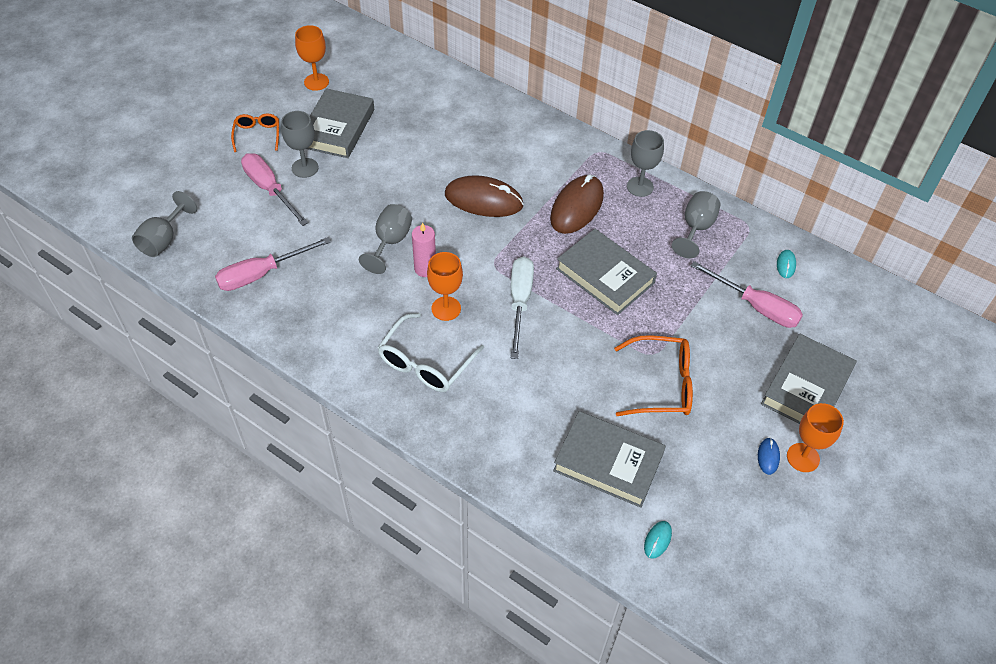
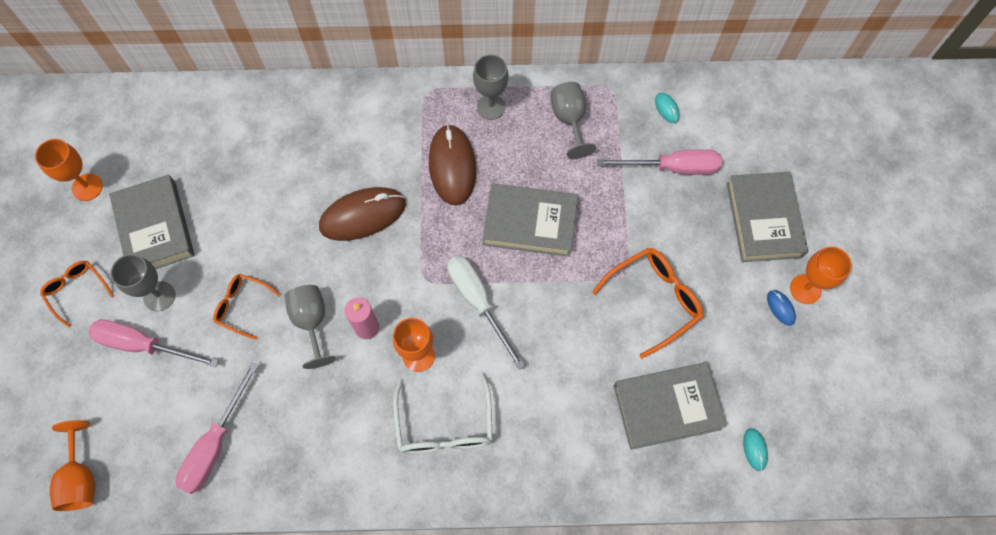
camera: 35 degrees left, 15 degrees up
(164, 239) = (81, 478): grey goblet -> orange goblet
(352, 205) = (242, 306): none -> orange glasses

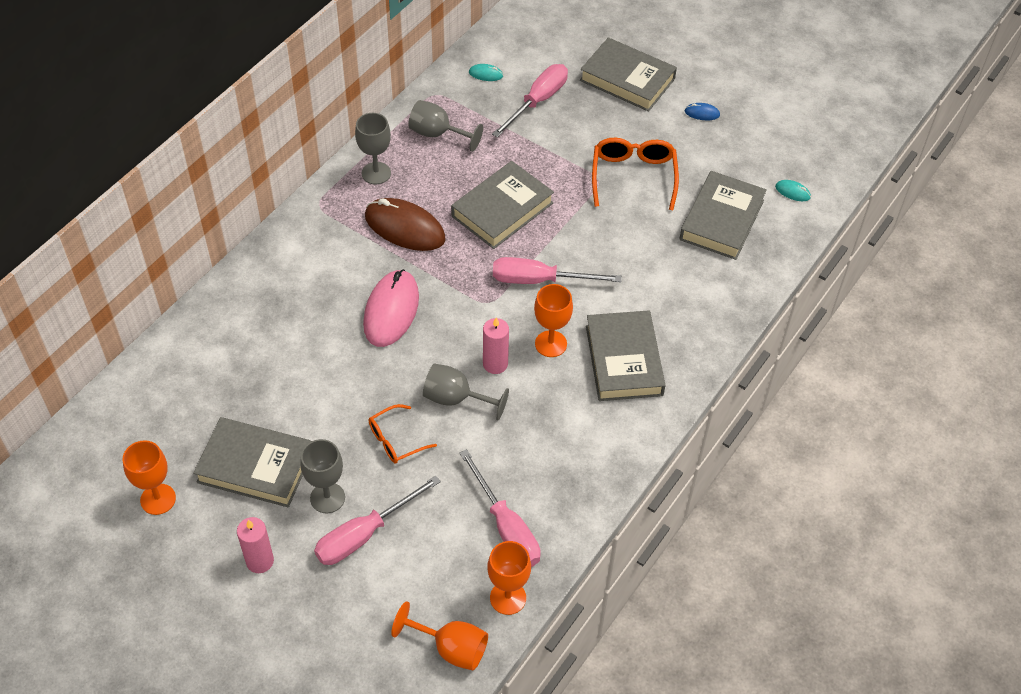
camera: 55 degrees left, 15 degrees down
(77, 290) = (260, 561): orange glasses -> pink candle
(363, 215) = (391, 311): brown mouse -> pink mouse
(444, 426) = (623, 360): white glasses -> grey book
(478, 302) = (540, 280): white screwdriver -> pink screwdriver
(805, 289) = (700, 92): orange goblet -> orange goblet (508, 598)

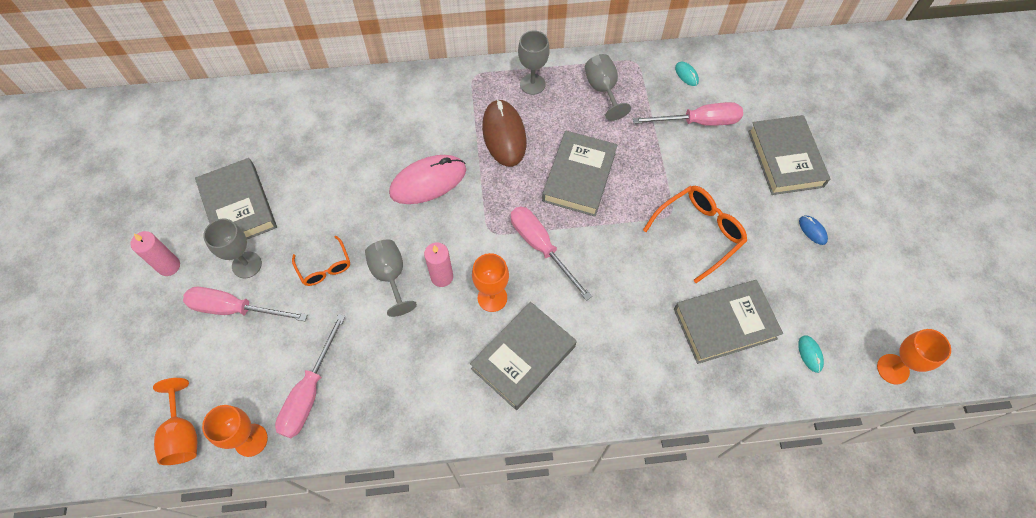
camera: 50 degrees right, 10 degrees up
(158, 499) = (173, 176): orange goblet -> orange goblet (892, 369)
(395, 440) = (325, 267): orange glasses -> orange glasses turned 135 degrees counterclockwise
(502, 209) = (579, 177): grey book -> grey book turned 75 degrees counterclockwise

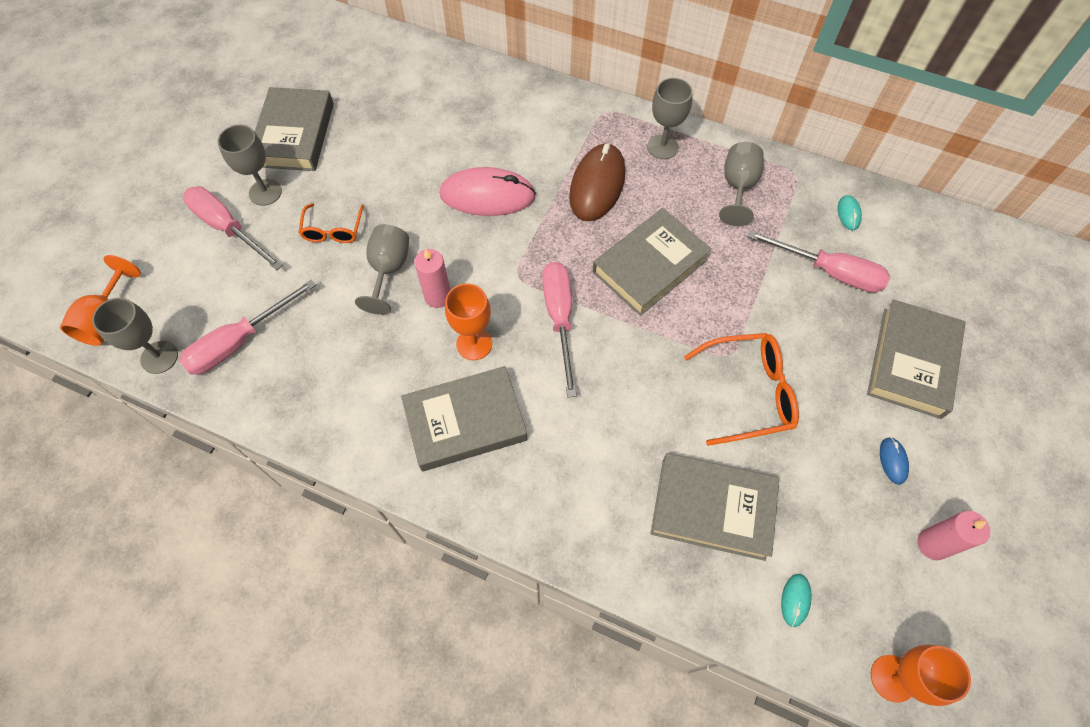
camera: 30 degrees right, 0 degrees up
(169, 266) = (199, 160): pink candle -> pink candle (932, 544)
(251, 440) = (159, 357): orange goblet -> grey goblet

